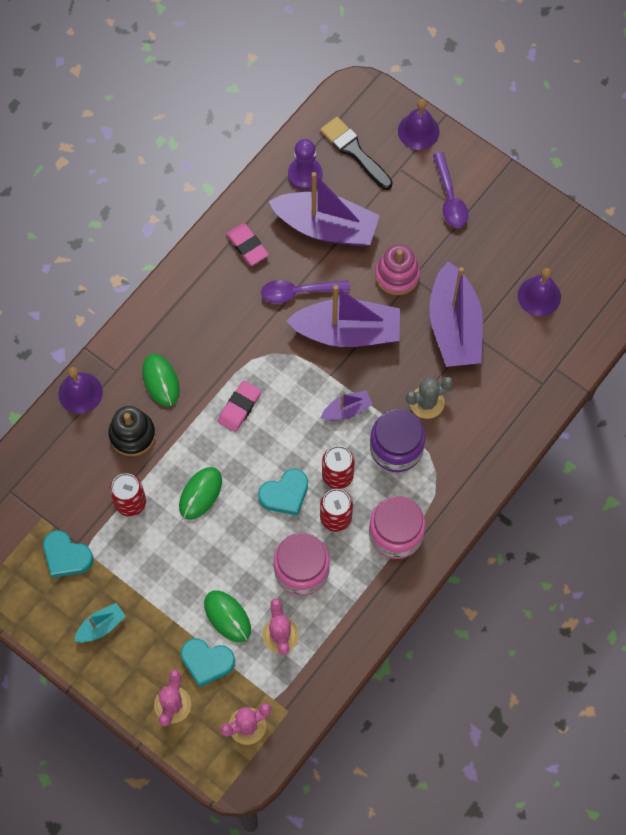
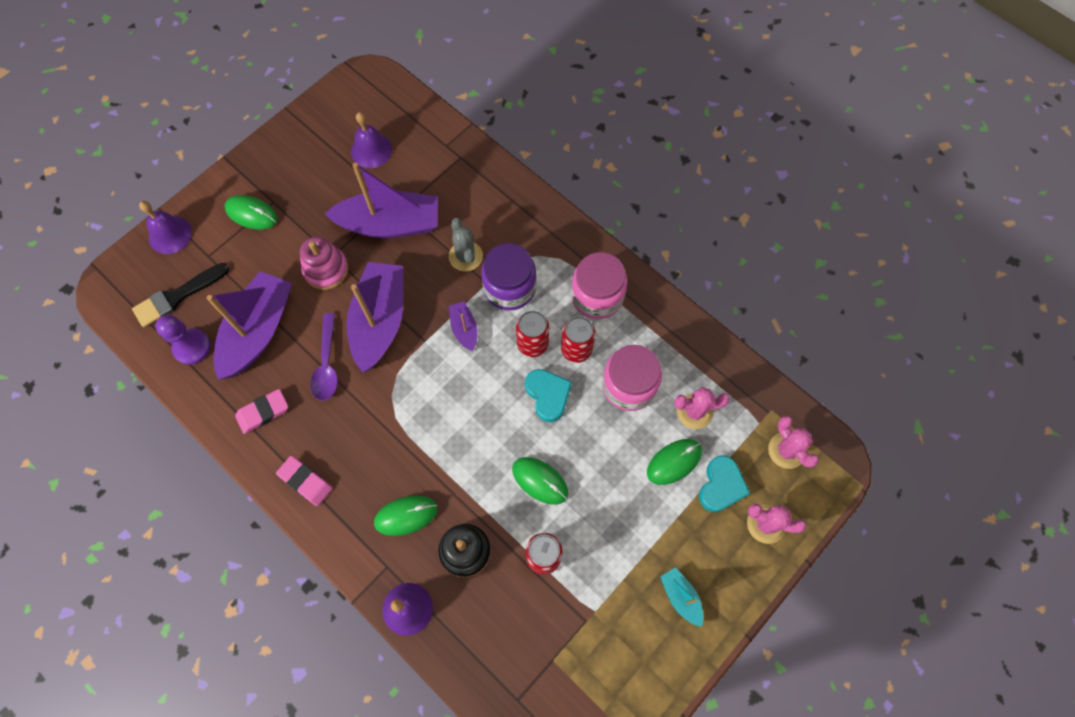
camera: 85 degrees left, 0 degrees up
(66, 556) = (600, 633): turquoise heart -> none
(239, 407) = (448, 434): pink eraser -> pink eraser (305, 481)
(450, 198) = (251, 214): purple spoon -> green mouse

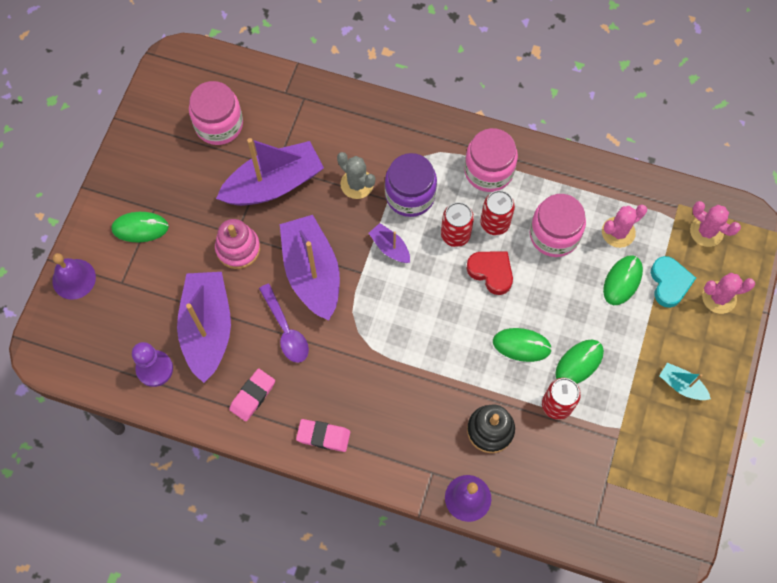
camera: 25 degrees left, 0 degrees up
(177, 296) = (114, 331): black brush -> none
(371, 150) = (219, 124): purple bell -> pink jar
(406, 516) = (425, 424): green mouse -> green mouse (579, 363)
(548, 395) = (491, 272): turquoise heart -> red heart

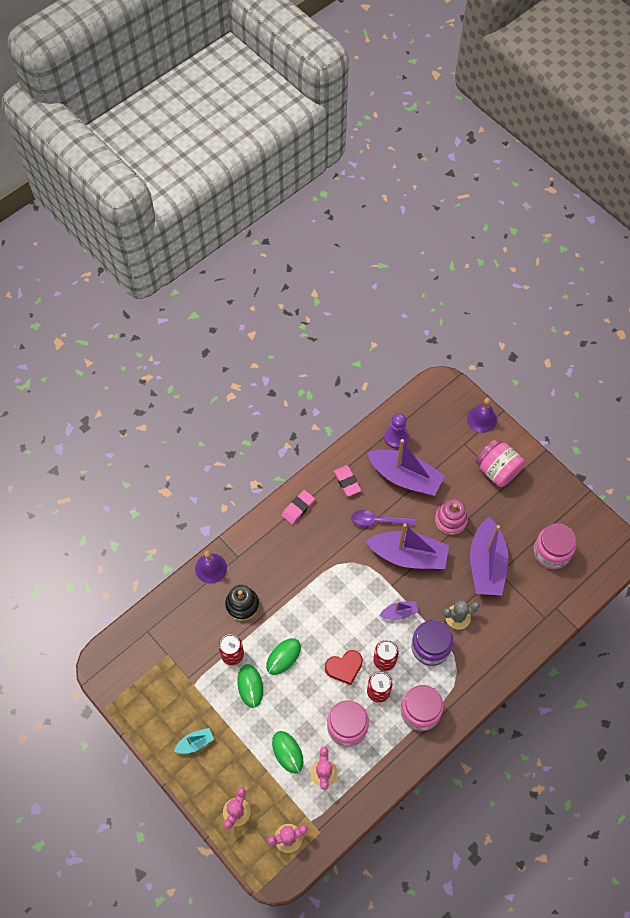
camera: 120 degrees right, 5 degrees down
(140, 228) = (497, 470): green mouse -> pink jar
(669, 283) = (267, 784): turquoise heart -> none

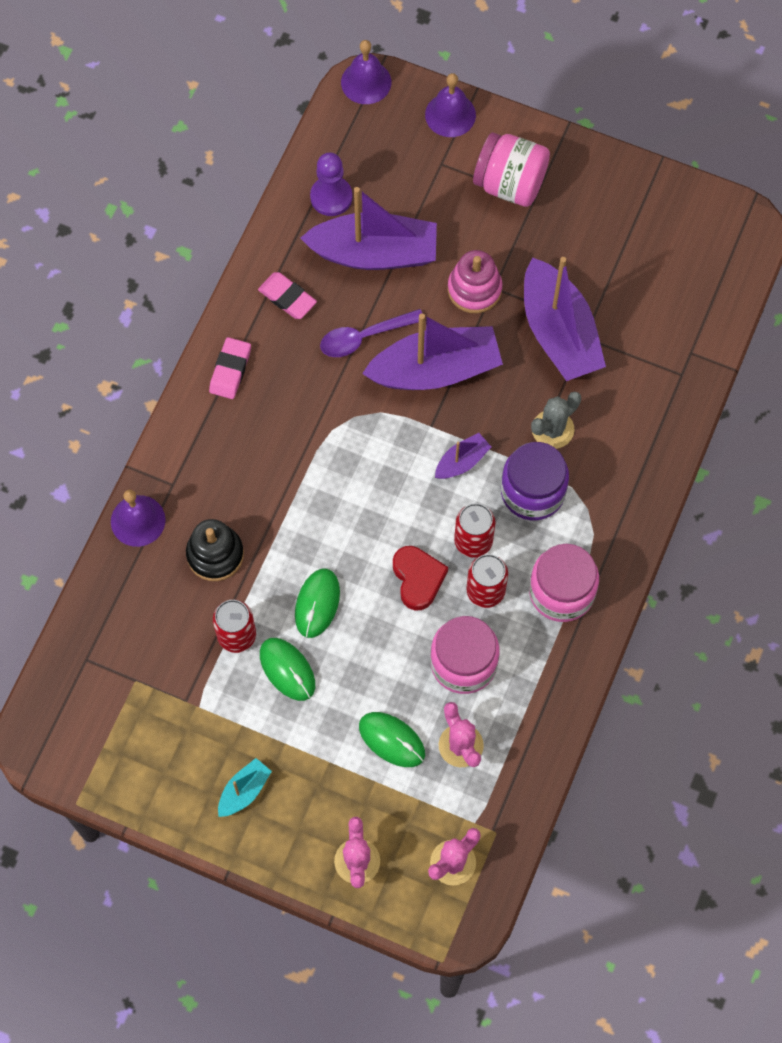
camera: 25 degrees left, 5 degrees up
(344, 667) = (418, 579): red heart -> red heart turned 60 degrees counterclockwise
(444, 383) = (366, 82): none -> purple bell
(551, 552) = (647, 273): pink jar -> none

